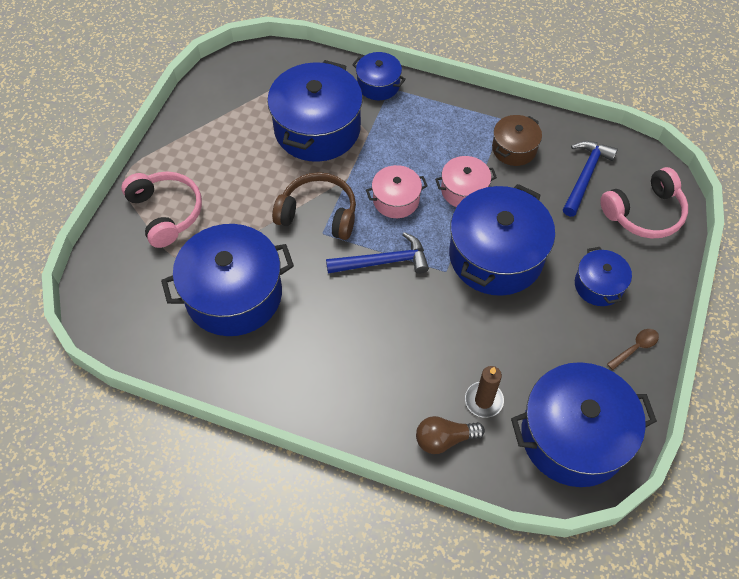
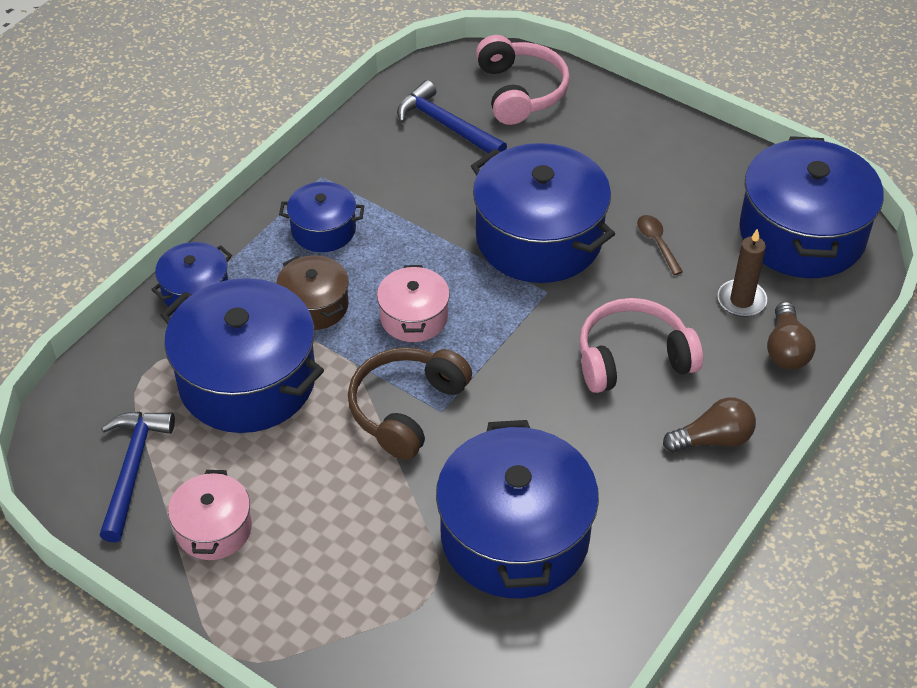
camera: 75 degrees left, 10 degrees down
(166, 212) = (332, 605): pink headphones -> pink headphones (633, 358)
(343, 399) = (712, 439): none -> brown light bulb
(383, 262) = (512, 353): blue hammer -> blue hammer (133, 469)
(464, 190) = (424, 244): pink pot -> pink pot (214, 529)
(514, 149) = (376, 178): brown pot -> brown pot (315, 305)
(598, 285) = (609, 158): blue pot -> blue pot (323, 230)
(635, 348) = (701, 152): brown spoon -> brown spoon (657, 243)

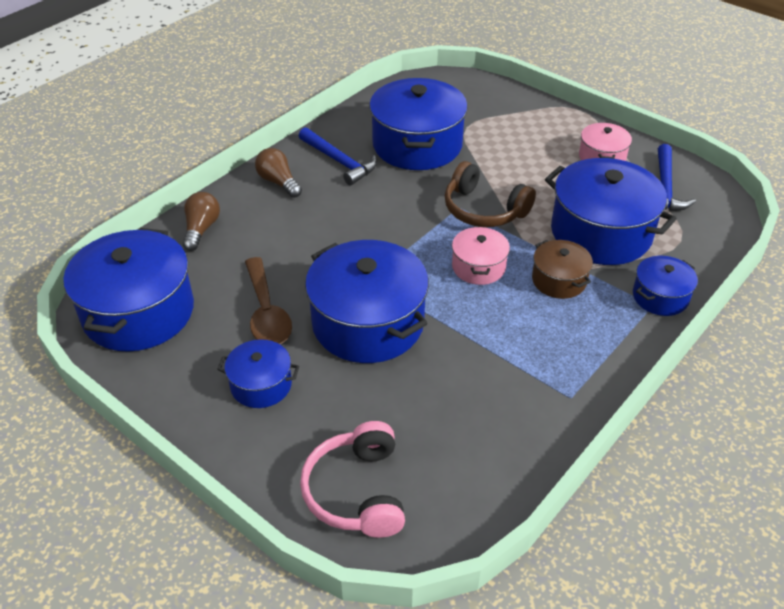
camera: 175 degrees left, 5 degrees down
(323, 230) = (561, 343): blue pot -> blue pot (261, 385)
(406, 409) = (483, 209): brown headphones -> brown headphones turned 90 degrees clockwise
(446, 125) = (444, 450): blue hammer -> blue hammer (339, 162)
(633, 358) = (316, 230): pink headphones -> none
(657, 243) = (266, 312): brown spoon -> brown spoon, size x1.90
(712, 439) = (278, 182): brown light bulb -> brown light bulb turned 60 degrees clockwise
(741, 300) = (217, 263): brown candle -> none

